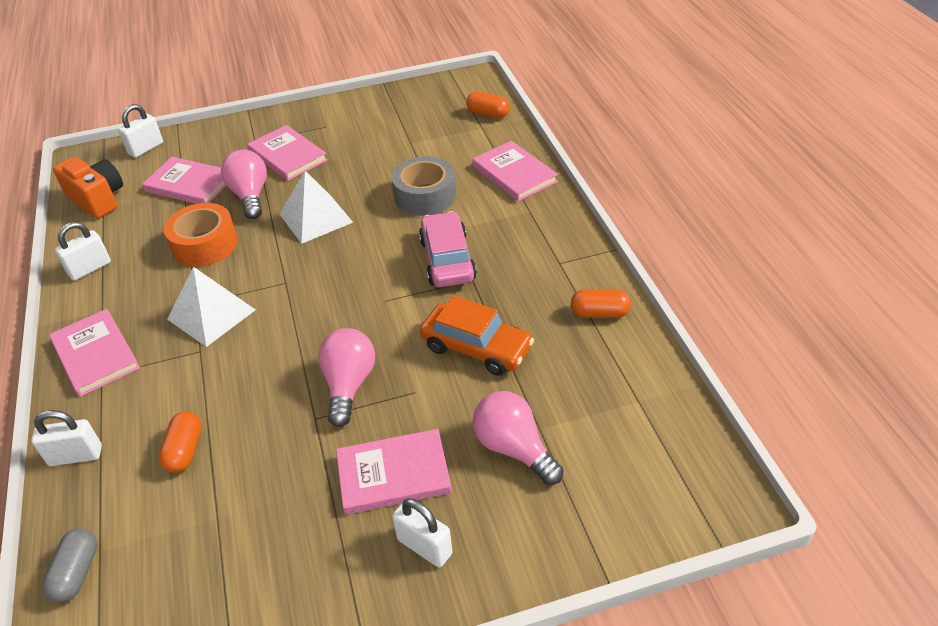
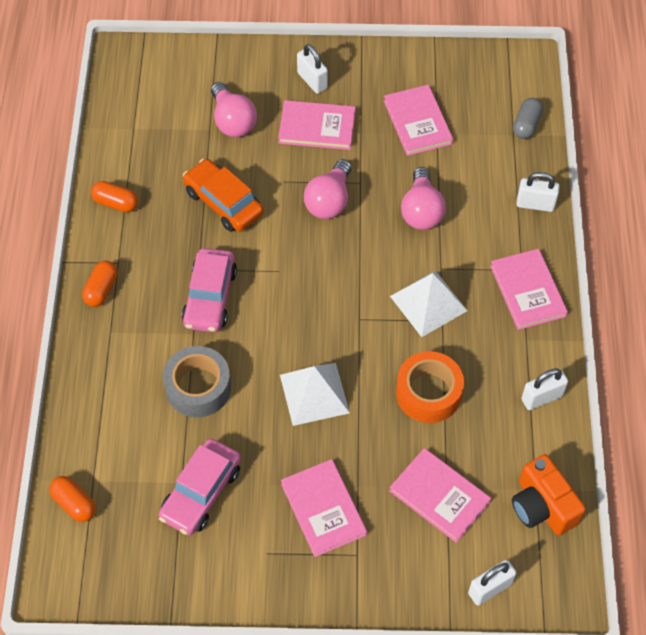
camera: 165 degrees left, 15 degrees up
(184, 450) = (456, 185): orange capsule -> orange capsule (101, 289)
(250, 196) = (375, 452): pink light bulb -> pink light bulb (421, 211)
(391, 141) = (201, 492): none -> pink car
(514, 174) = (97, 388): pink book -> pink book (417, 122)

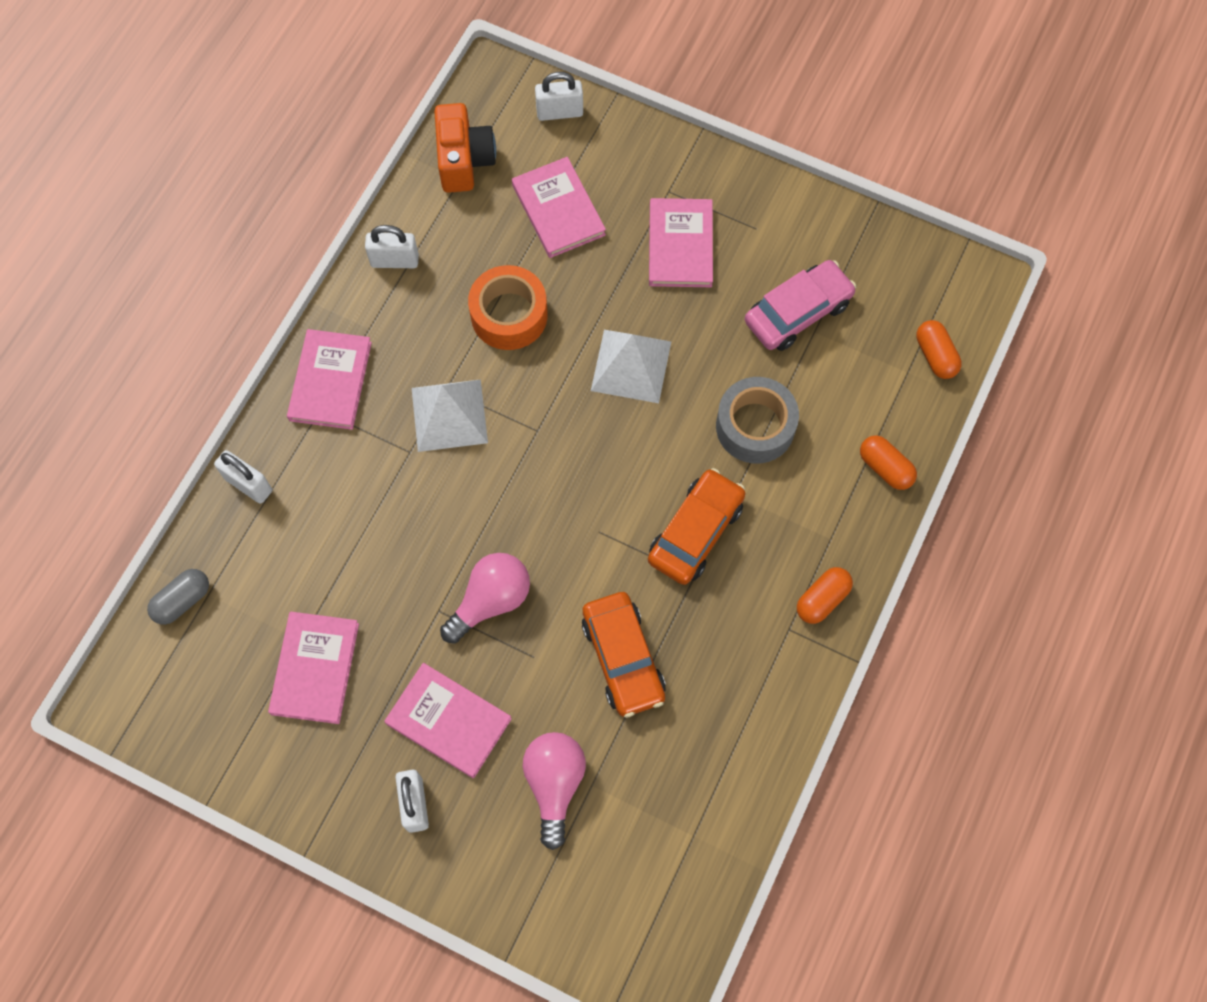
camera: 155 degrees left, 10 degrees up
(116, 203) = (761, 720): orange capsule -> orange capsule (885, 468)
(210, 297) = (695, 532): pink car -> orange car
(421, 211) = (387, 536): pink light bulb -> none

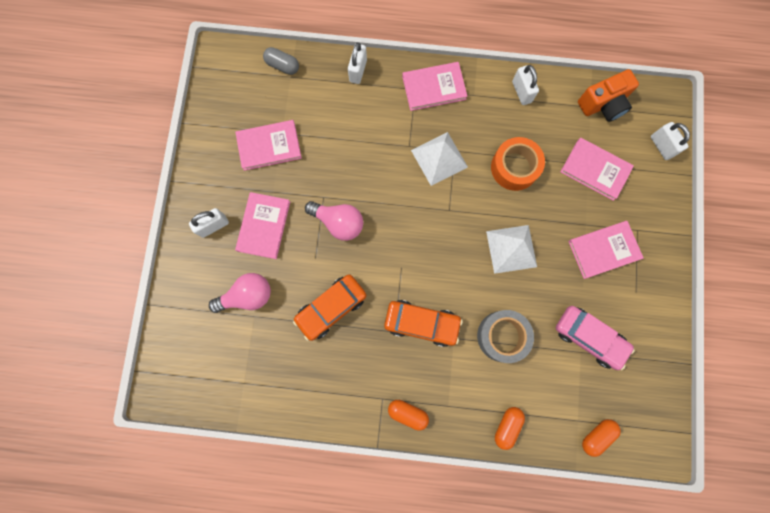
camera: 70 degrees right, 10 degrees up
(558, 210) = (595, 170): pink book -> pink book turned 75 degrees clockwise

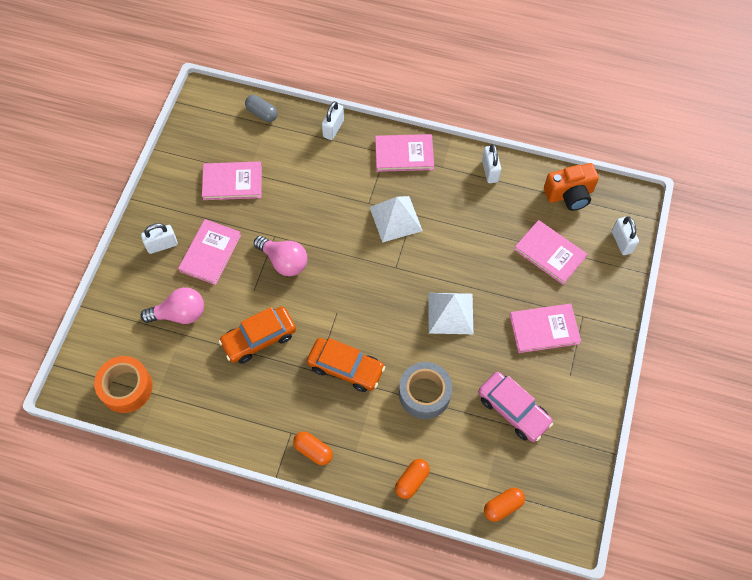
camera: 10 degrees right, 15 degrees down
(514, 167) = (469, 238): orange tape -> orange tape (126, 388)

